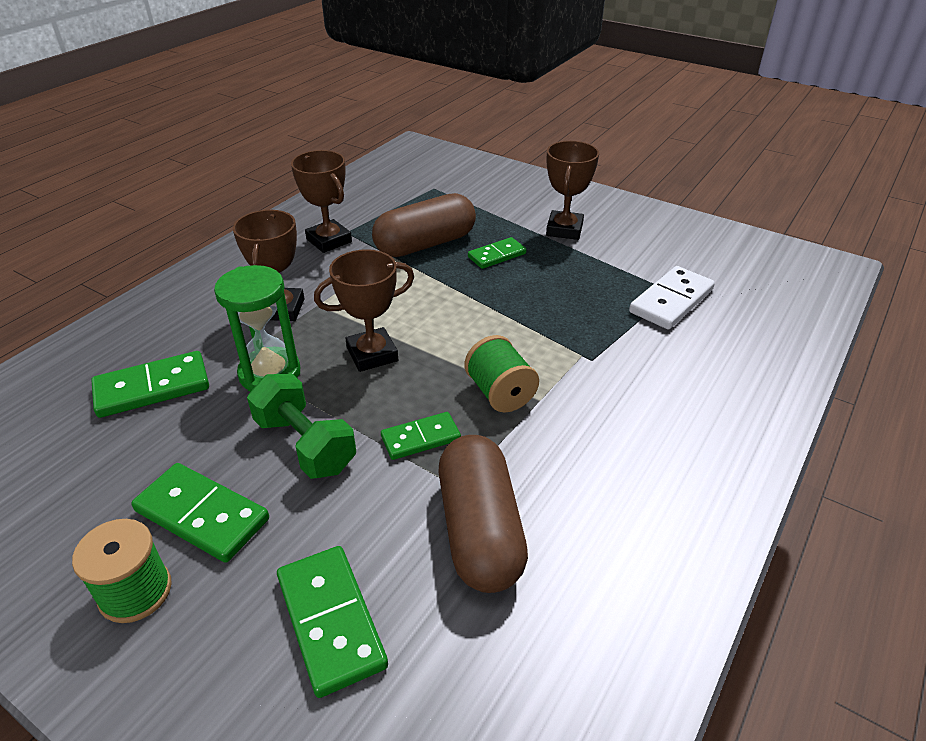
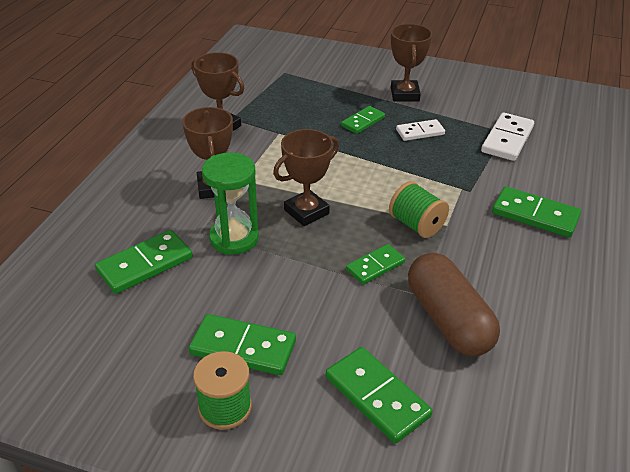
camera: 15 degrees left, 0 degrees up
(305, 444) = (292, 285): green dumbbell -> none
(425, 244) = (302, 120): brown capsule -> none
(561, 277) = (420, 132): none -> white domino
(666, 405) = (535, 215): none -> green domino

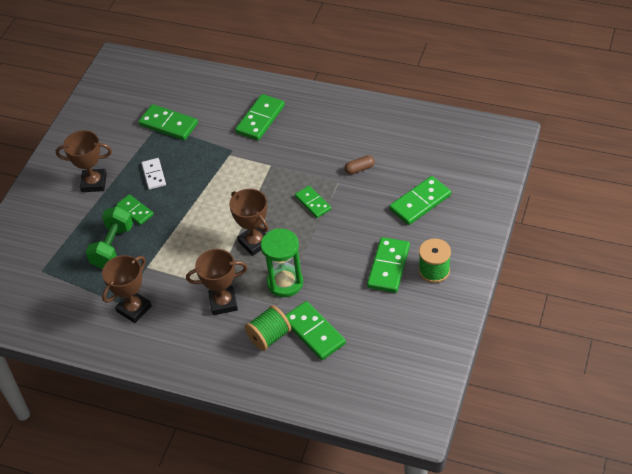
camera: 85 degrees left, 10 degrees up
(311, 110) = (112, 247): none -> green dumbbell
(416, 225) = (270, 181): green spool -> green spool (269, 337)
(448, 320) = (359, 169): brown capsule -> brown capsule, size x0.42
(507, 139) = (168, 124): white domino -> green domino

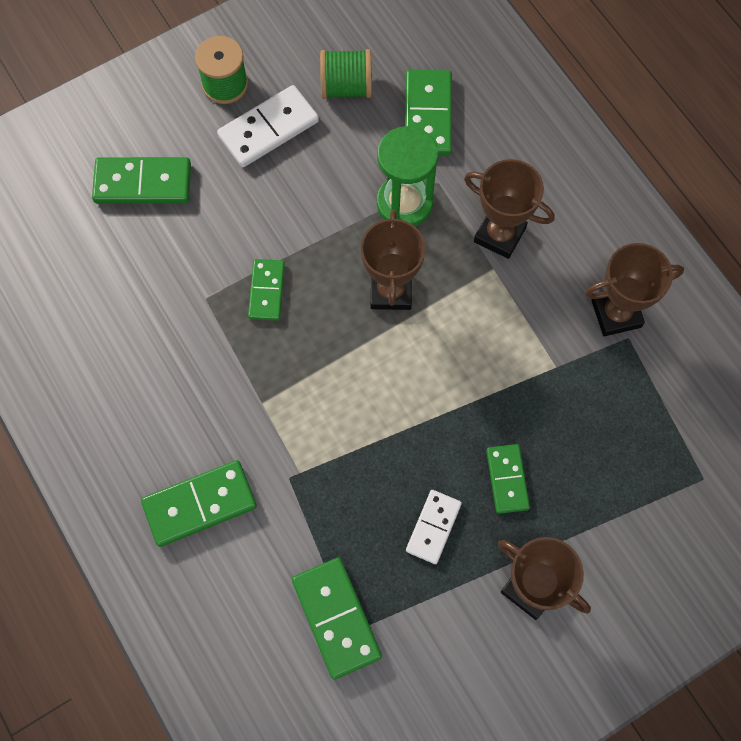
camera: 145 degrees left, 20 degrees up
(112, 247) = (579, 439): green dumbbell -> none
(269, 337) = (482, 149): green spool -> green spool (346, 87)
(359, 169) = (159, 295): brown capsule -> none
(388, 267) = (268, 129): green domino -> white domino

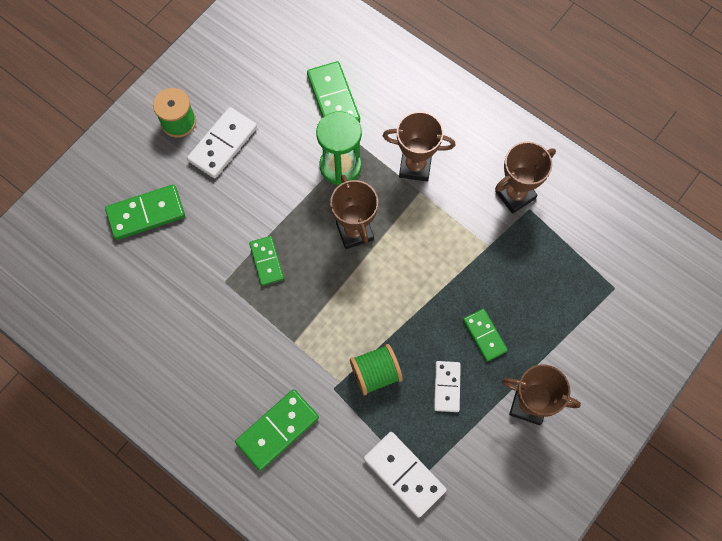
camera: 20 degrees left, 0 degrees up
(336, 618) = (404, 474): green domino -> white domino
(346, 87) = (267, 96): green spool -> green spool (375, 373)

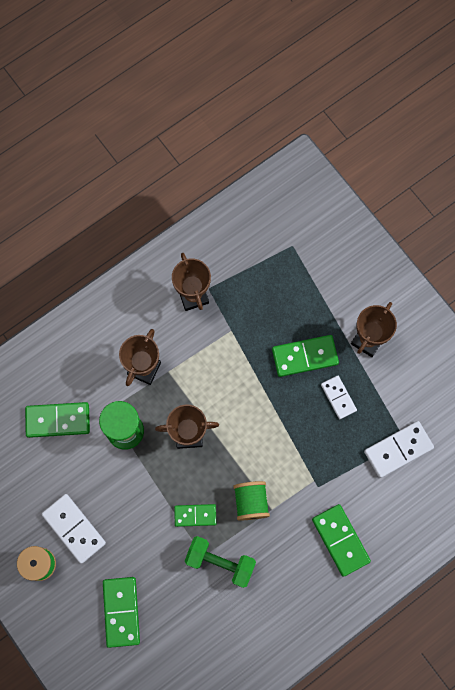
camera: 75 degrees left, 5 degrees up
(221, 301) = (220, 562): none -> green dumbbell
(375, 373) = (314, 450): green spool -> green spool (251, 502)
(447, 387) = (338, 397): white domino -> white domino turned 45 degrees clockwise
(484, 335) = (305, 356): green domino -> green domino, size x1.55

